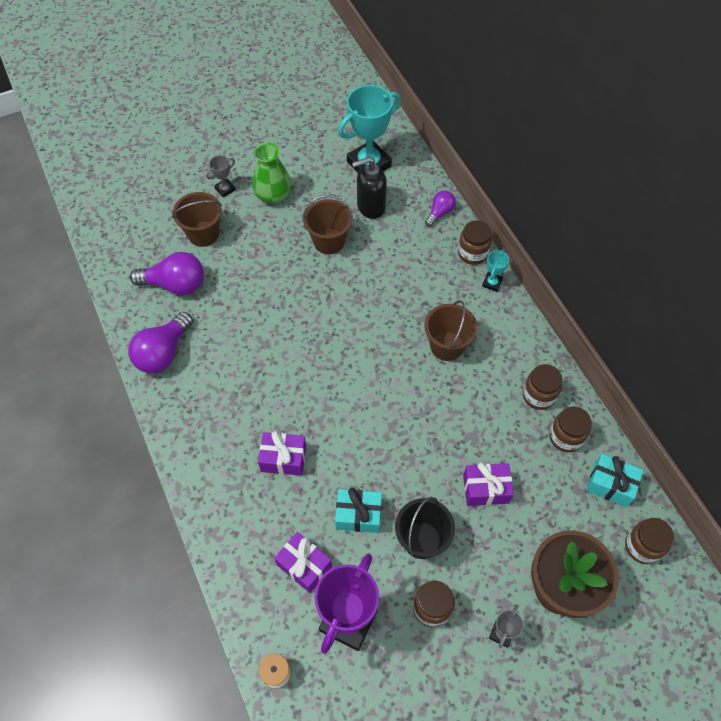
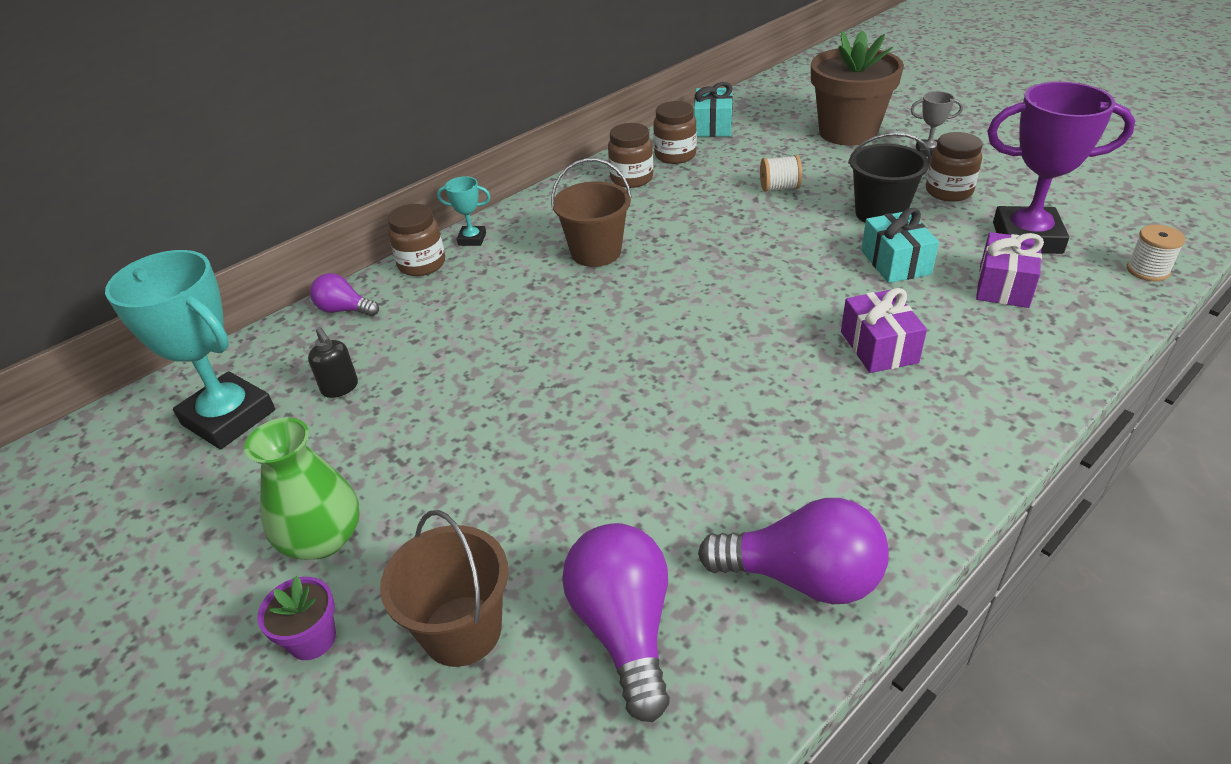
camera: 105 degrees left, 20 degrees down
(225, 189) = (312, 639): grey trophy -> purple flower pot
(329, 241) = (434, 418): brown bucket -> none
(370, 206) = (340, 388): black soap dispenser -> black soap dispenser, size x0.57
(486, 489) = (779, 188): purple gift -> white spool
(642, 546) = (765, 104): brown jar -> none

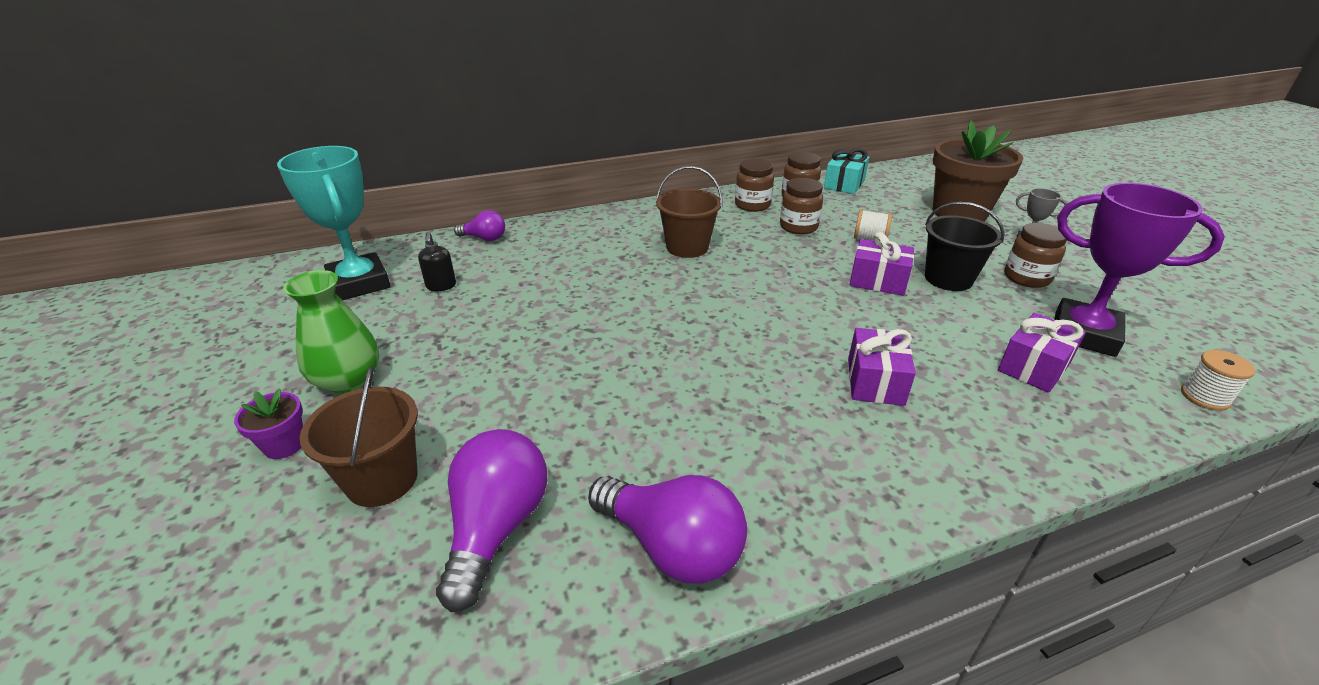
camera: 20 degrees right, 5 degrees down
(344, 310) = (484, 238): purple light bulb -> purple light bulb turned 150 degrees clockwise
(422, 264) = (558, 223): brown jar -> brown jar (798, 227)
(472, 239) = (605, 216): turquoise trophy -> none
(816, 235) = (878, 281): none -> purple gift
(895, 262) = (937, 320): turquoise gift -> none

